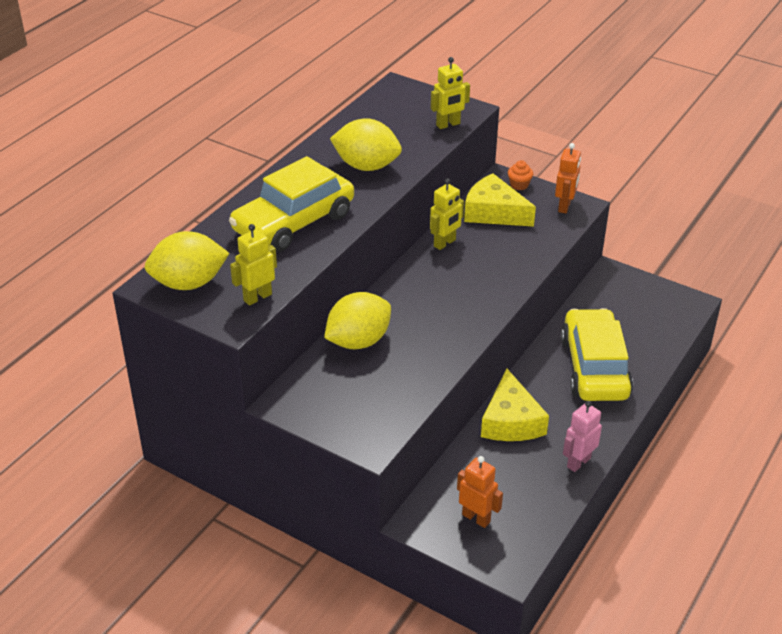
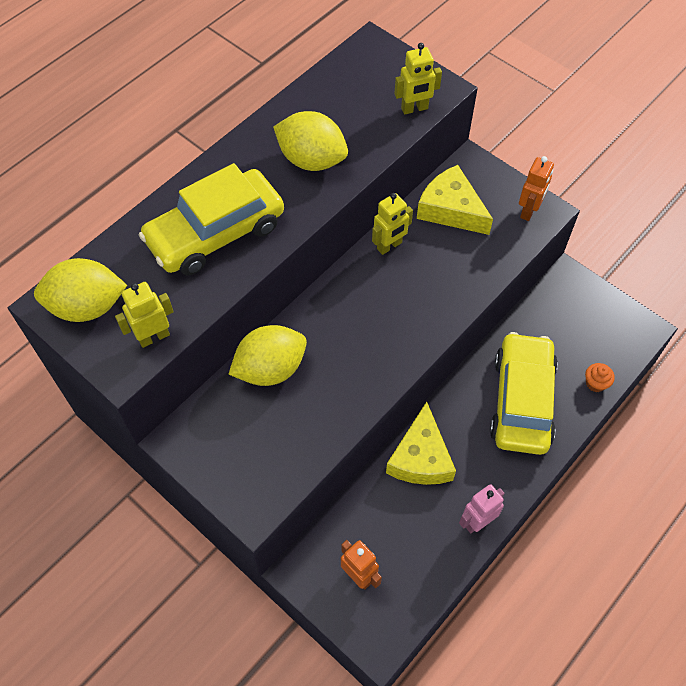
camera: 10 degrees right, 20 degrees up
(519, 185) = (486, 174): orange cupcake -> orange cupcake (595, 383)

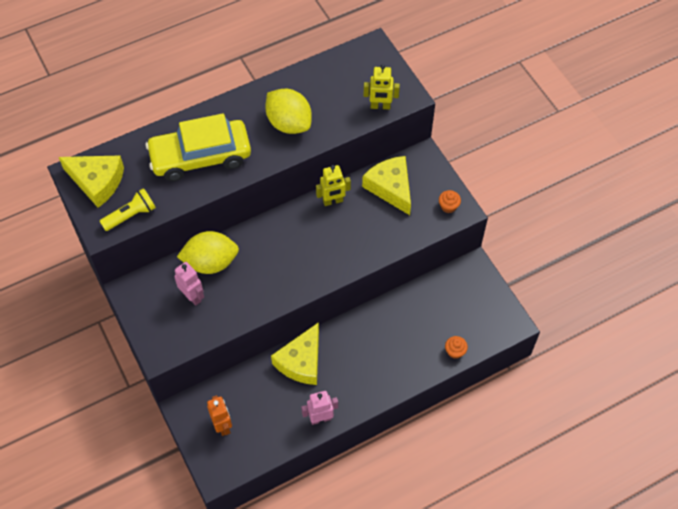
camera: 20 degrees right, 0 degrees up
(87, 306) = (97, 182): yellow lemon -> yellow cheese
(153, 337) = (131, 215): yellow robot -> yellow flashlight
(266, 420) = (192, 296): none -> pink robot
(521, 401) = (393, 346): yellow car -> none
(529, 211) = (448, 206): orange robot -> orange cupcake

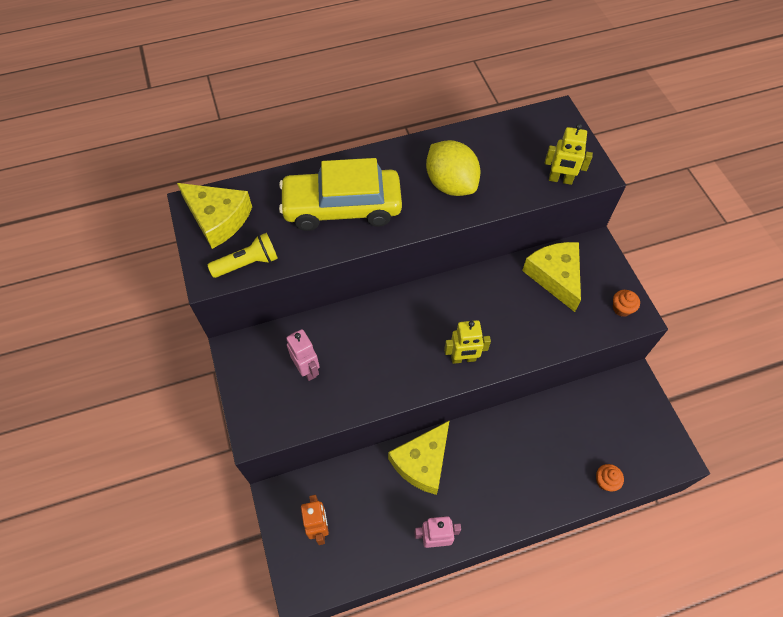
camera: 10 degrees right, 0 degrees up
(211, 262) = (335, 332): yellow lemon -> none
(333, 201) = (486, 282): yellow robot -> yellow robot (463, 359)

